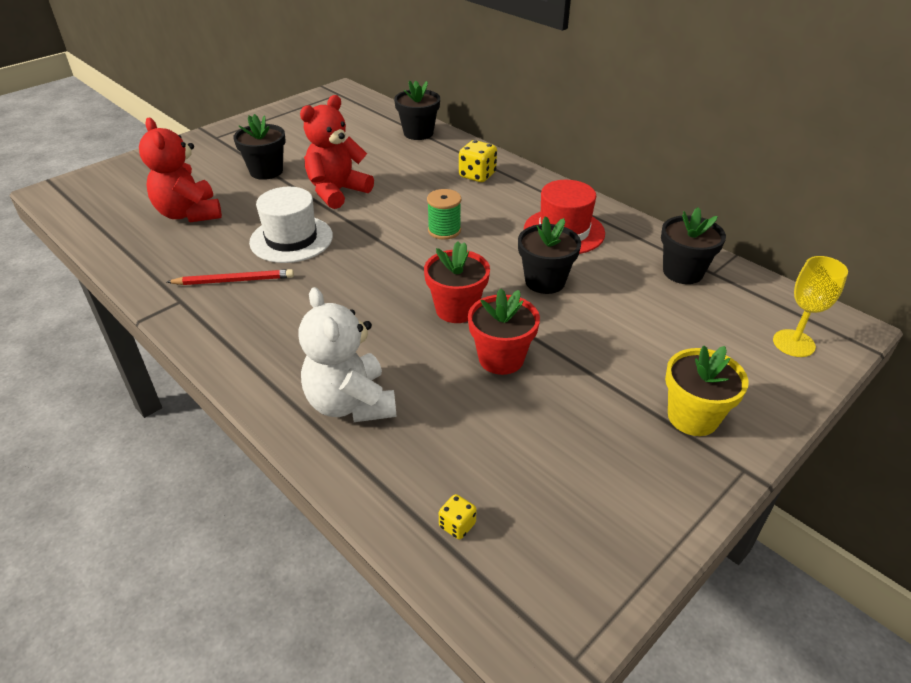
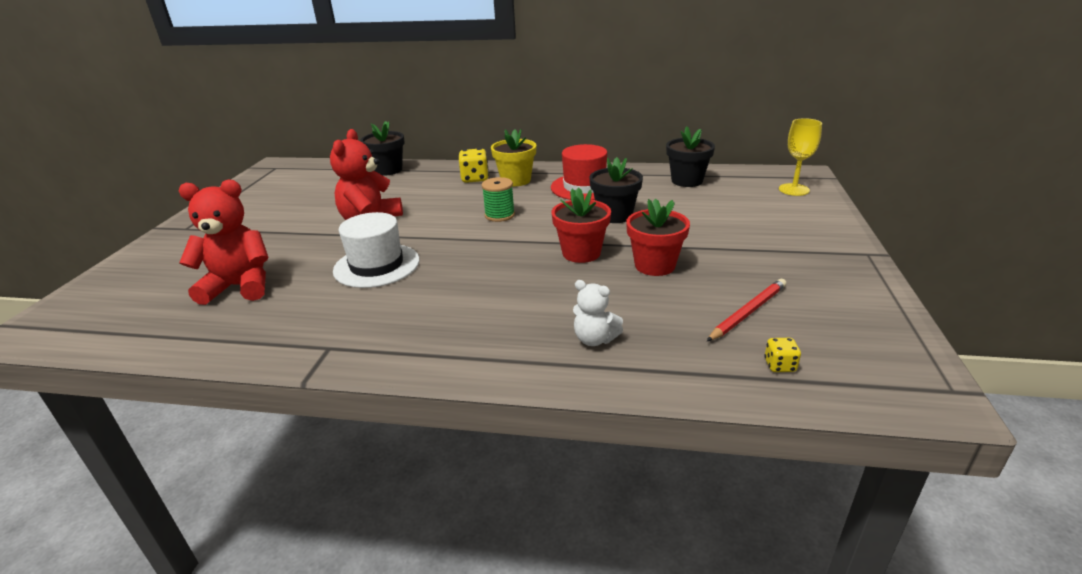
camera: 35 degrees left, 10 degrees down
(189, 214) = (240, 287): red teddy bear -> red teddy bear turned 150 degrees clockwise
(234, 280) = (363, 312): red pencil -> red pencil (747, 312)
(266, 171) = (280, 233): black flower pot -> none
(351, 403) = (594, 339): white teddy bear -> white teddy bear, size x0.54
(692, 417) = (805, 243): yellow flower pot -> yellow flower pot (516, 180)

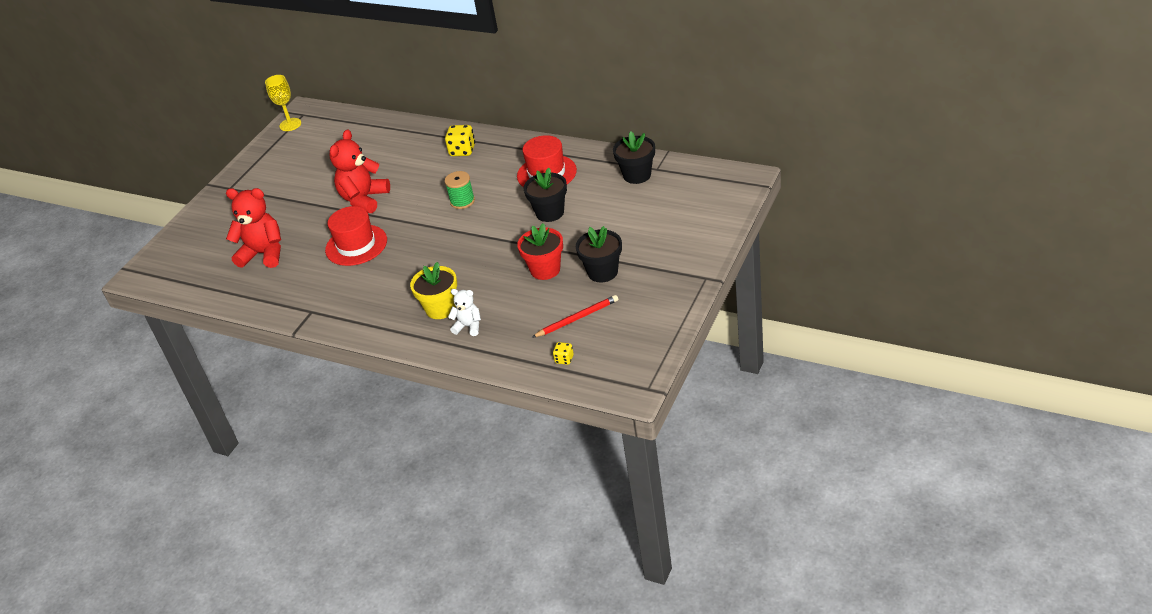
camera: 20 degrees right, 10 degrees up
(377, 265) = (356, 245): white hat -> red hat
(388, 170) = (395, 129): black flower pot -> black flower pot (602, 272)
(516, 180) = (495, 157): yellow flower pot -> yellow flower pot (441, 308)
(581, 253) = (501, 251): red flower pot -> none
(594, 339) = (468, 326): white teddy bear -> white teddy bear turned 150 degrees clockwise
(794, 190) = (717, 198): yellow goblet -> yellow goblet (290, 124)

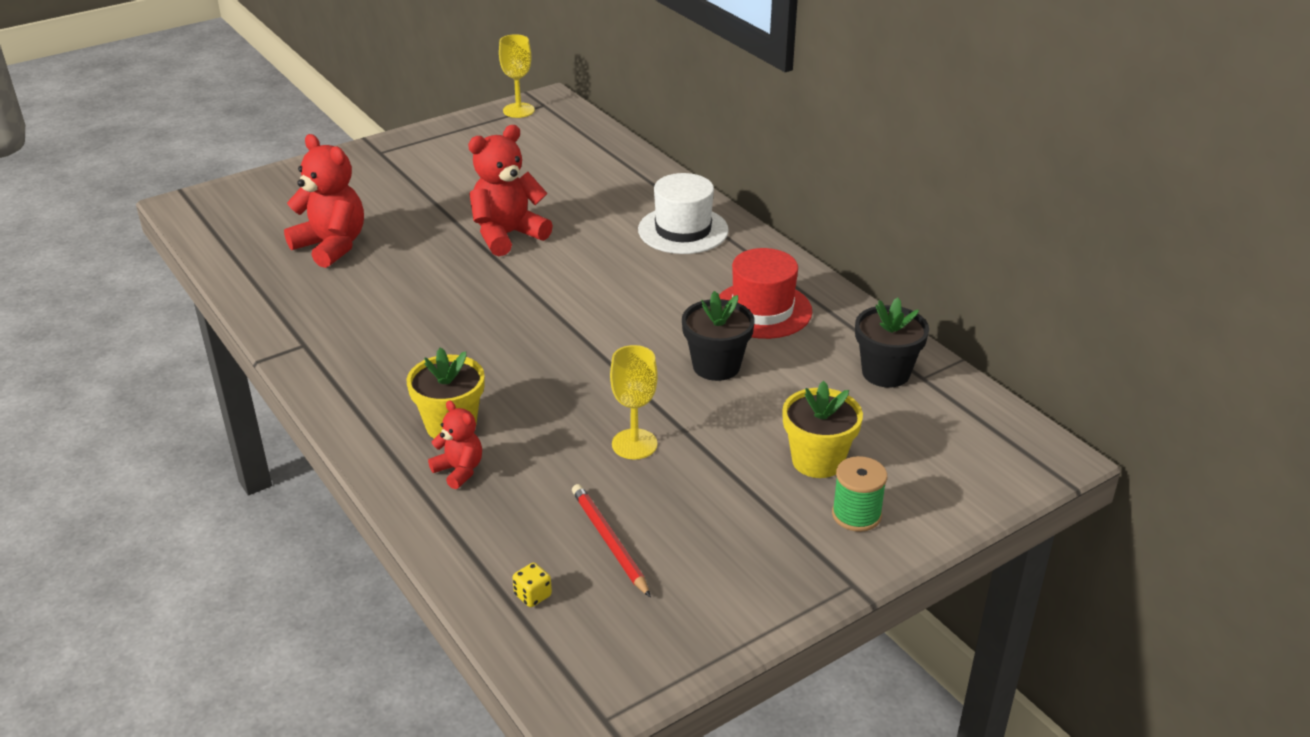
camera: 25 degrees right, 5 degrees down
(356, 245) = (440, 287): red hat -> none
(462, 151) = (683, 230): yellow dice -> white hat
(462, 201) = (619, 295): green spool -> green spool (856, 515)
(468, 326) = (459, 470): white teddy bear -> red teddy bear
(545, 270) = (634, 444): red flower pot -> yellow goblet
(577, 318) = (609, 542): red pencil -> red pencil turned 120 degrees counterclockwise
(602, 272) = (709, 491): black flower pot -> none
(641, 232) = (817, 461): none -> yellow flower pot

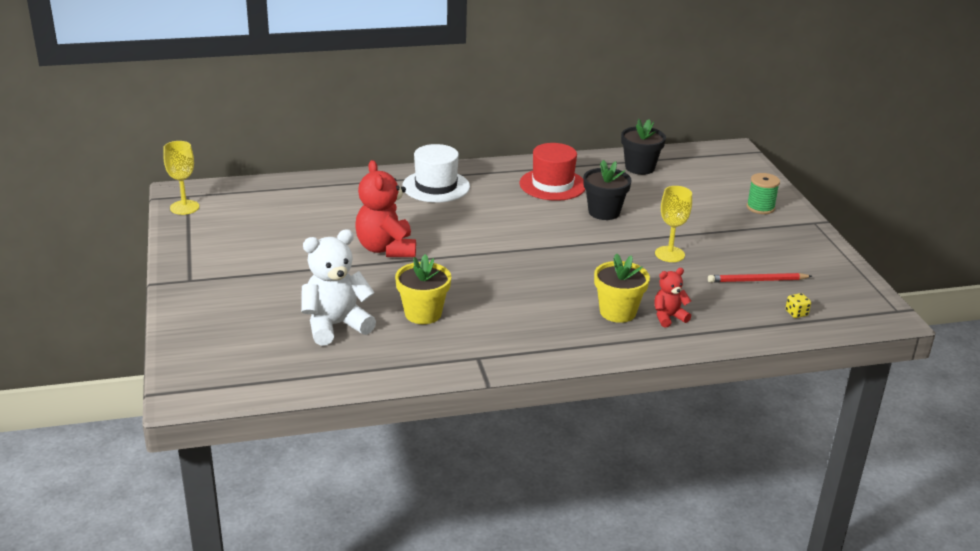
camera: 70 degrees left, 5 degrees down
(331, 246) = (335, 325): red teddy bear -> white teddy bear
(817, 461) = (710, 206): yellow flower pot -> yellow flower pot (423, 314)

